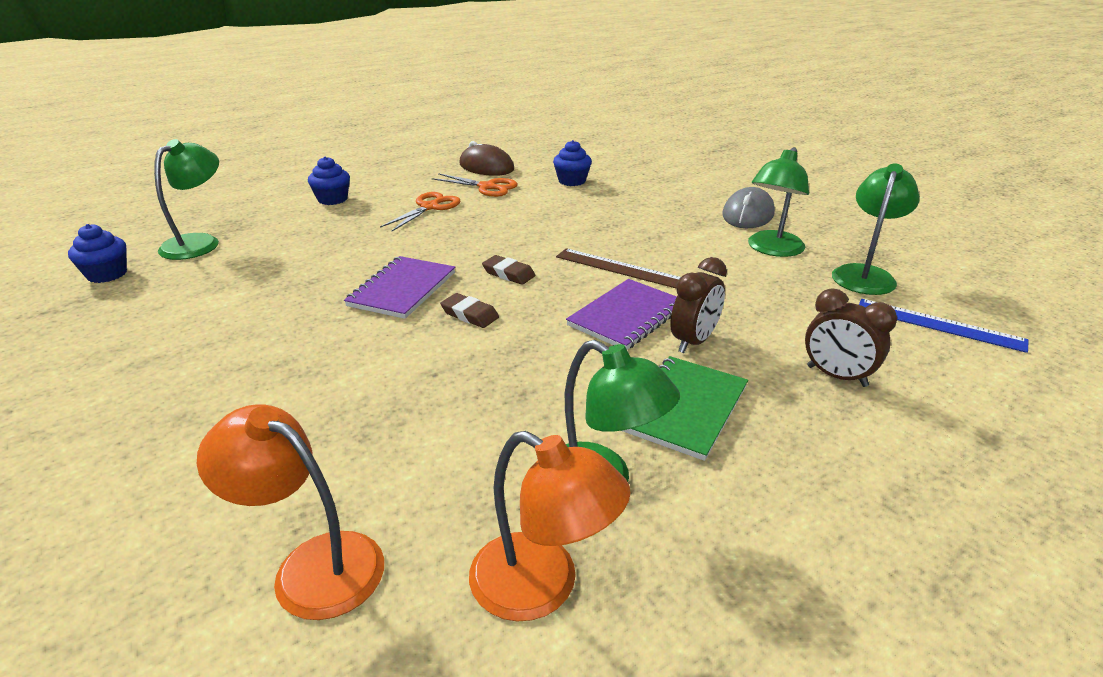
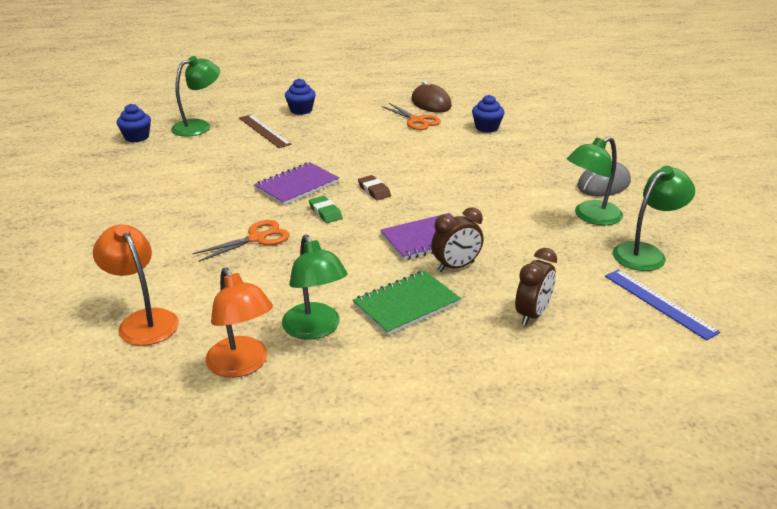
camera: 25 degrees right, 0 degrees up
(429, 207) = (362, 129): orange scissors -> orange scissors (257, 238)
(470, 314) = (325, 212): brown eraser -> green eraser
(618, 268) = (455, 204): brown ruler -> brown ruler (264, 131)
(836, 376) = (532, 314): brown clock -> brown clock turned 120 degrees counterclockwise

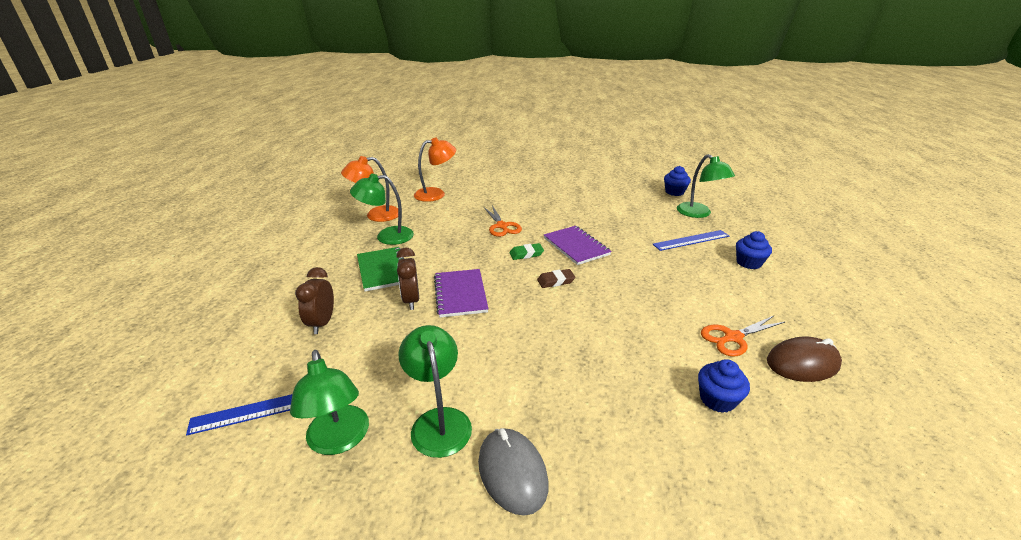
camera: 105 degrees right, 0 degrees up
(264, 131) = (691, 240): brown ruler -> blue ruler
(532, 314) = (322, 323): brown clock -> brown clock turned 45 degrees clockwise

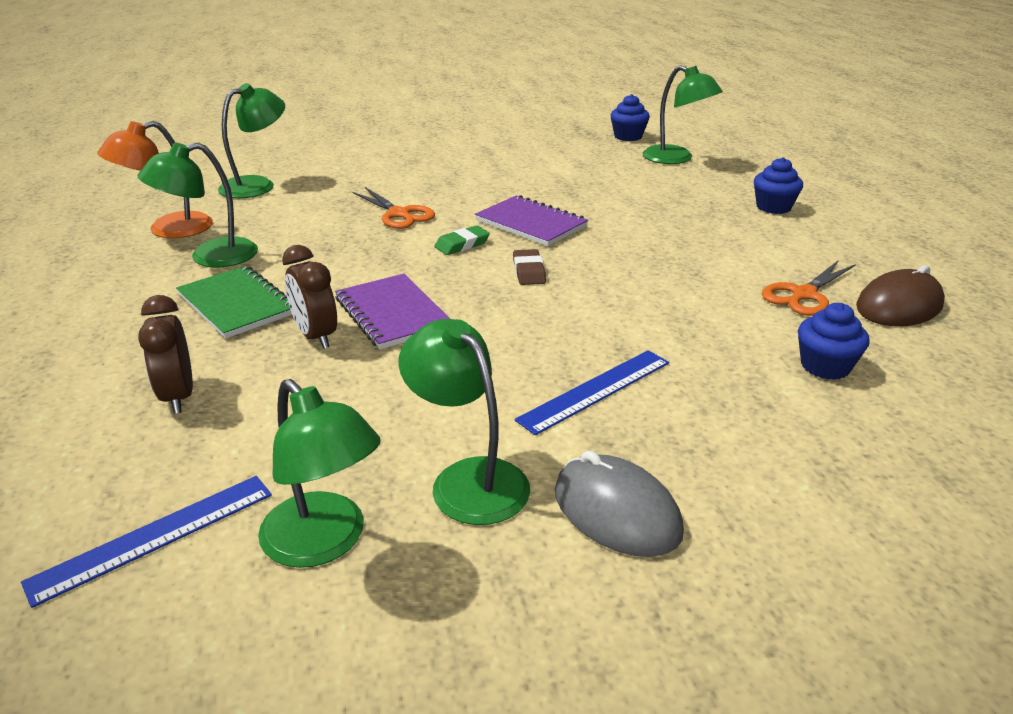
camera: 20 degrees left, 0 degrees up
(436, 194) = (257, 185): orange lamp -> green lamp
(555, 281) = (529, 271): brown eraser -> brown eraser turned 60 degrees counterclockwise
(691, 240) = (685, 192): blue ruler -> blue ruler (595, 390)

